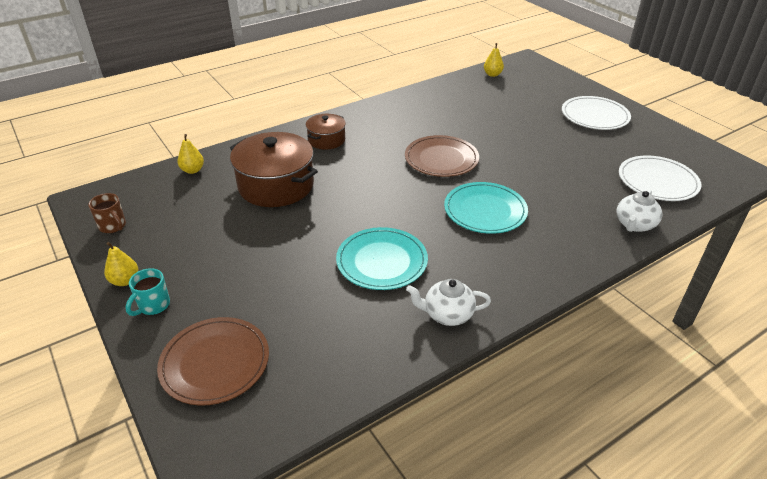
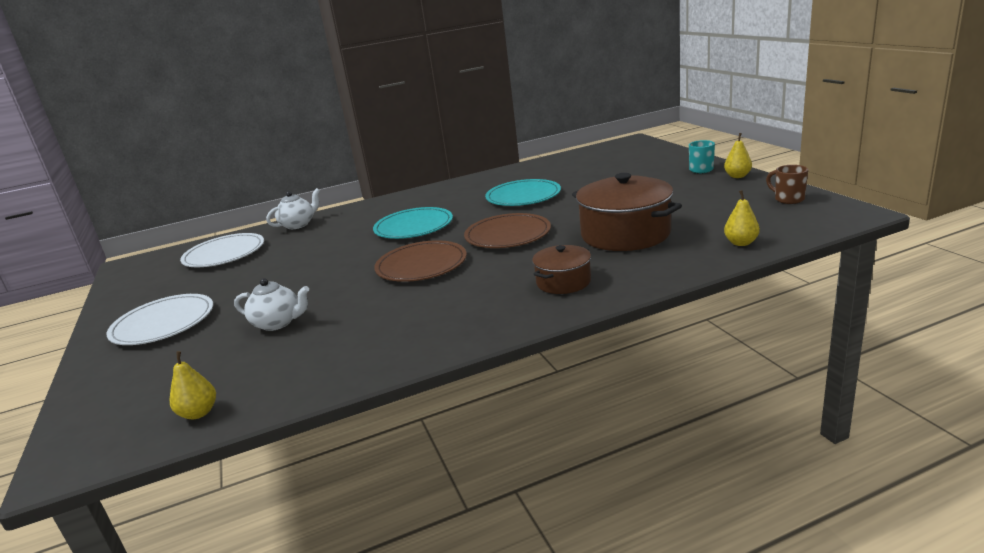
camera: 165 degrees left, 15 degrees down
(215, 363) = (642, 158): brown plate -> brown plate (507, 235)
(447, 314) = (487, 180): white teapot -> white teapot (278, 323)

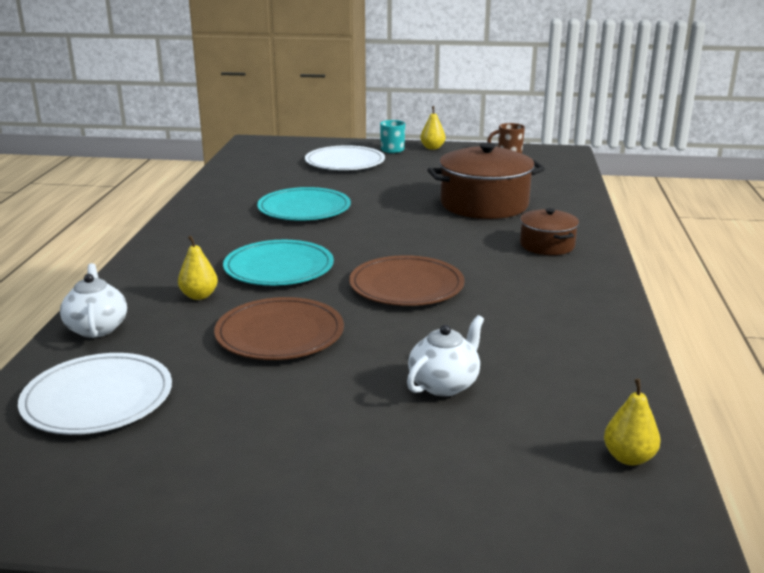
camera: 65 degrees left, 0 degrees up
(163, 323) = (313, 473): white plate -> white plate (345, 162)
(507, 235) = (399, 237): brown plate -> brown plate (280, 334)
(741, 243) = (563, 185): yellow pear -> yellow pear (199, 296)

